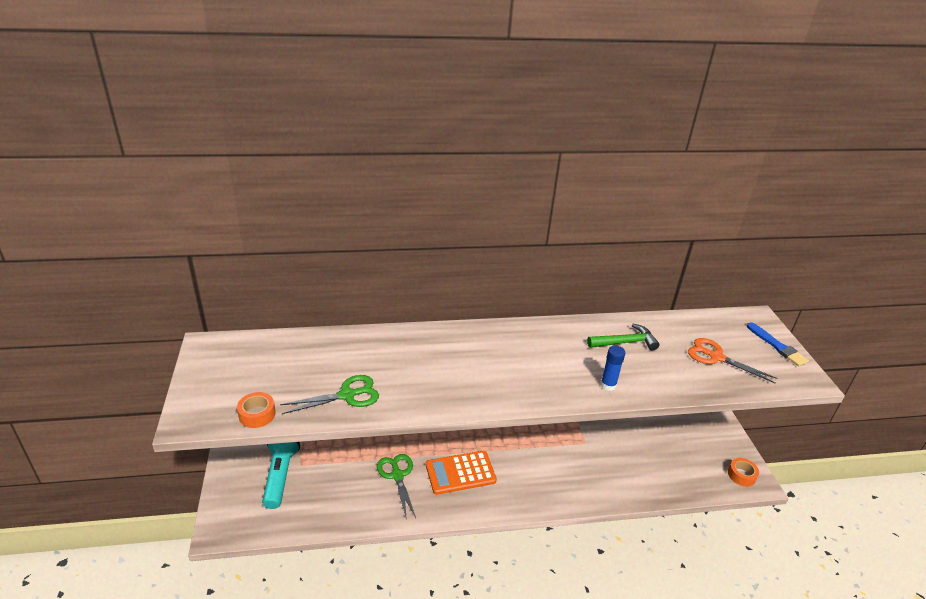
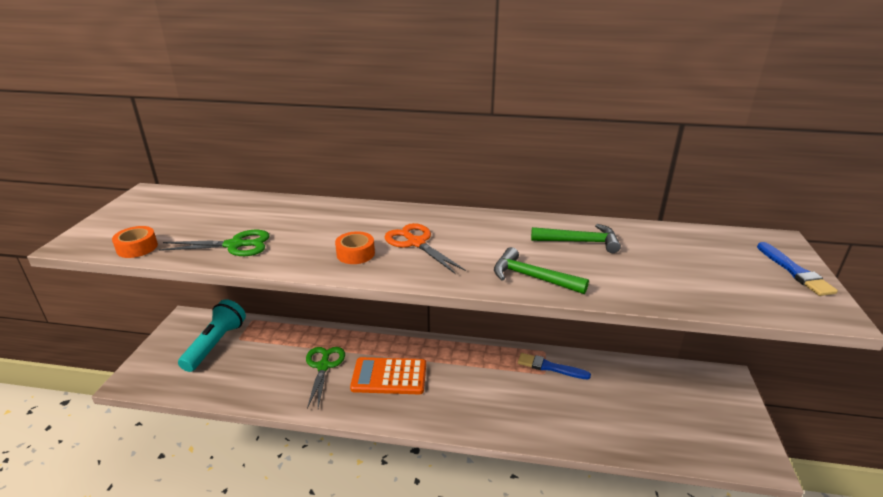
camera: 20 degrees right, 5 degrees down
(587, 436) = (550, 367): none -> blue brush
(608, 385) = (532, 277): blue glue stick -> green hammer
(716, 357) = (696, 270): orange scissors -> orange scissors (416, 243)
(741, 475) = (739, 449): orange tape -> orange tape (355, 254)

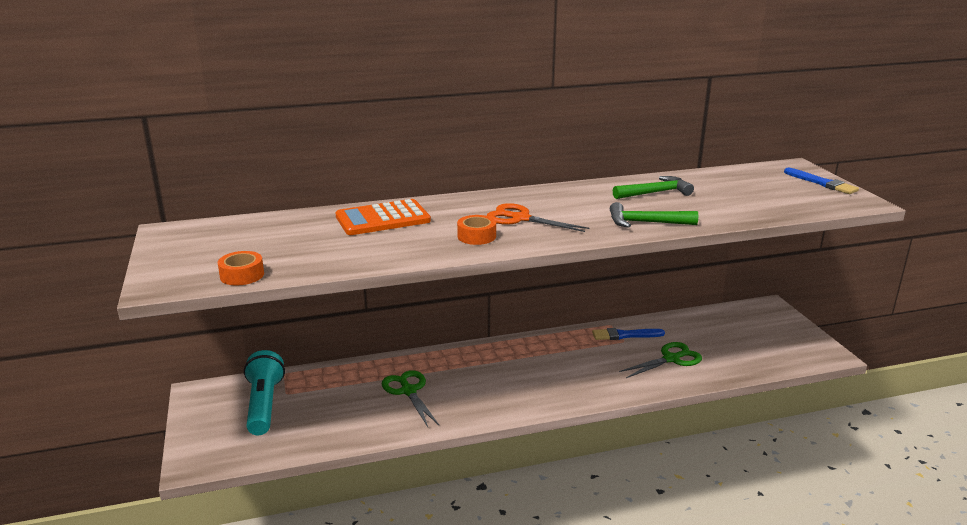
camera: 25 degrees left, 5 degrees down
(235, 245) = (347, 253): green scissors -> green scissors (671, 359)
(389, 376) = (484, 381): orange calculator -> orange calculator (383, 219)

